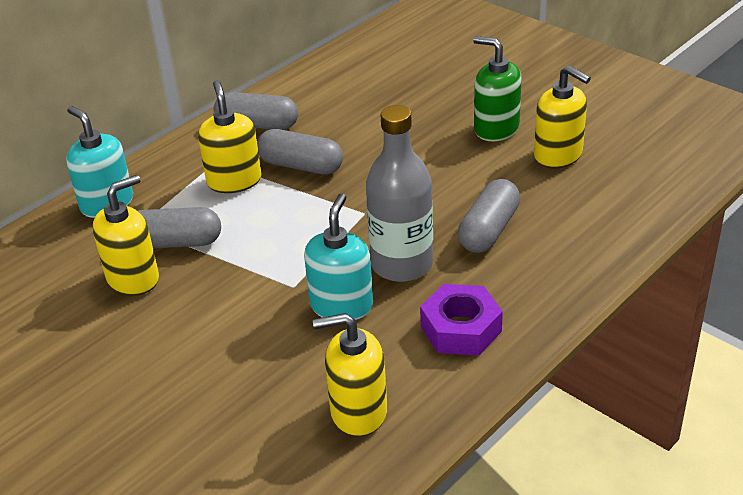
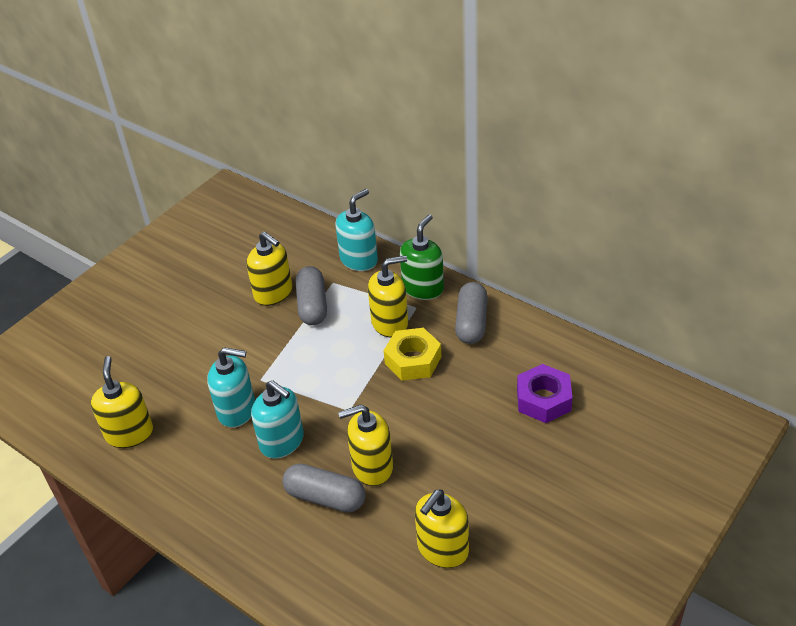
camera: 85 degrees right, 5 degrees up
(301, 166) = (413, 360): grey capsule -> yellow nut
(402, 264) = (282, 441): grey bottle -> turquoise soap dispenser
(451, 197) = (372, 467): none -> yellow soap dispenser
(461, 329) = (204, 486): purple nut -> purple nut (543, 399)
(496, 128) = (484, 495): green soap dispenser -> green soap dispenser (423, 288)

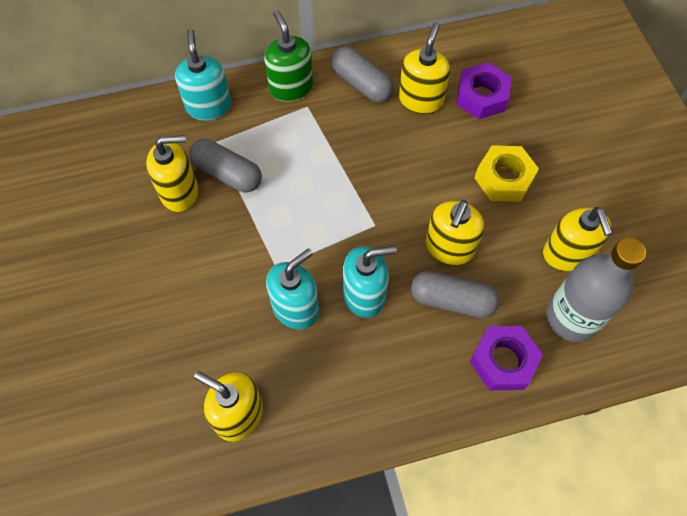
camera: 55 degrees left, 20 degrees up
(299, 563) = (503, 361): none -> purple nut
(325, 497) = (452, 300): grey capsule -> grey capsule turned 45 degrees clockwise
(382, 587) = (571, 317): none -> grey bottle
(390, 323) = (306, 134): yellow soap dispenser -> yellow soap dispenser (420, 100)
(413, 360) = (363, 147): yellow nut -> yellow nut (503, 178)

